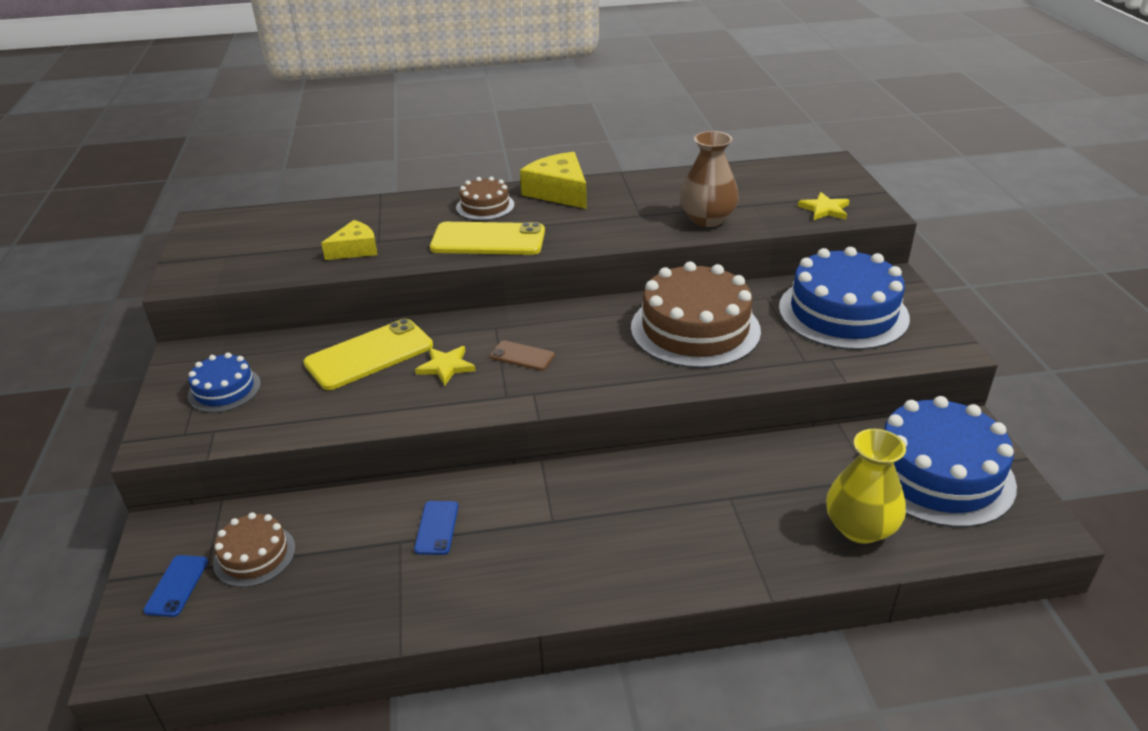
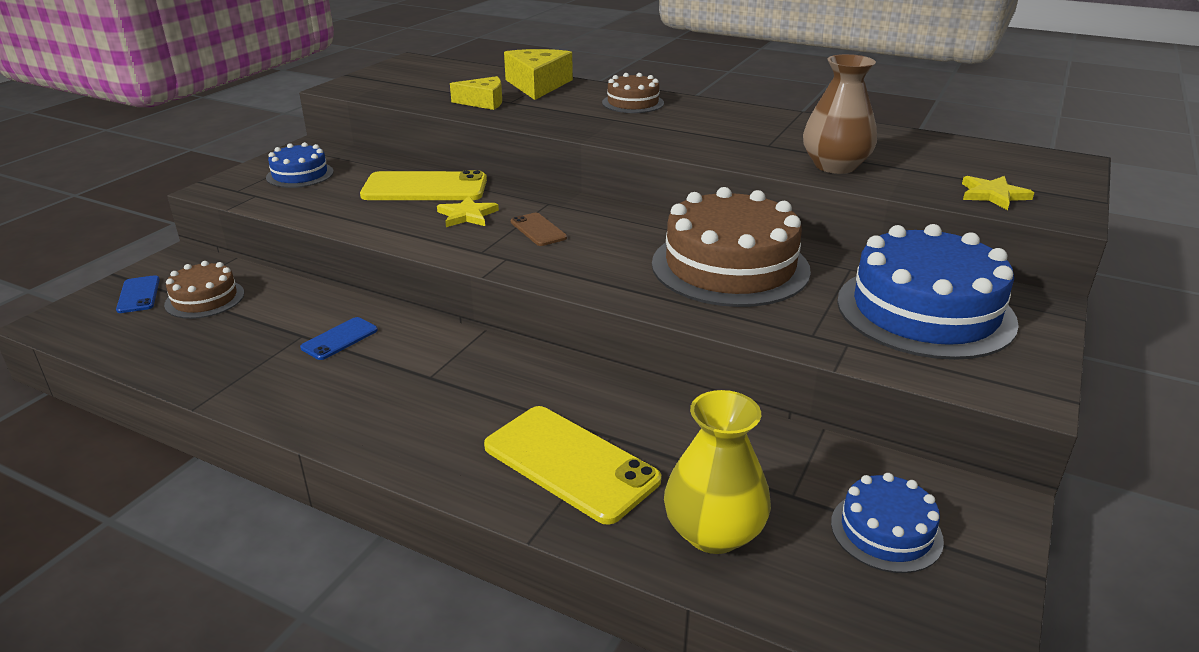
camera: 35 degrees right, 5 degrees down
(177, 585) = (139, 295): blue phone -> blue phone turned 60 degrees counterclockwise
(488, 240) = (597, 124): yellow phone -> yellow phone (570, 463)
(559, 192) = (716, 110): yellow cheese -> yellow cheese (537, 85)
(938, 473) = (886, 531): blue cake -> blue cake, size x0.51

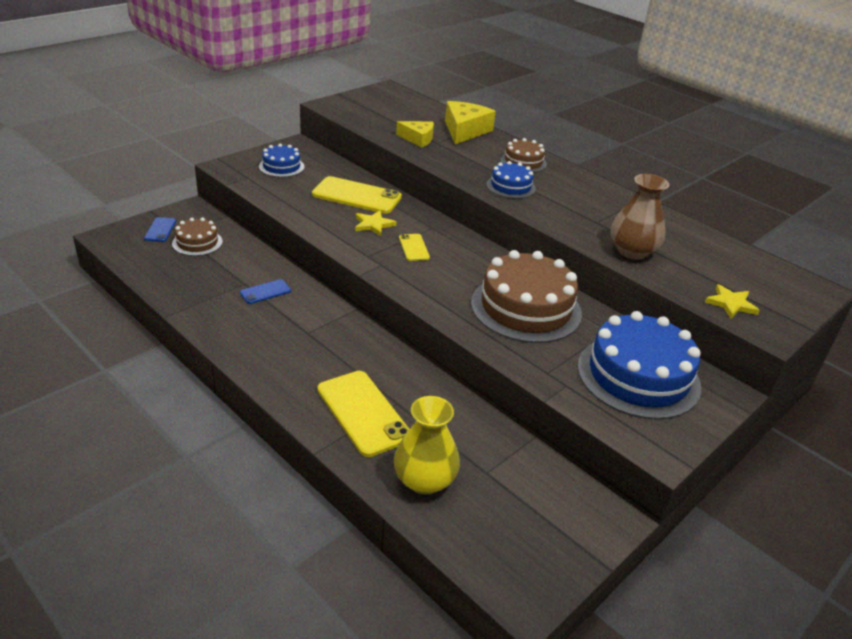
camera: 15 degrees right, 5 degrees up
(538, 230) = (413, 247): brown phone -> yellow phone
(886, 531) = (531, 512): blue cake -> blue cake (510, 186)

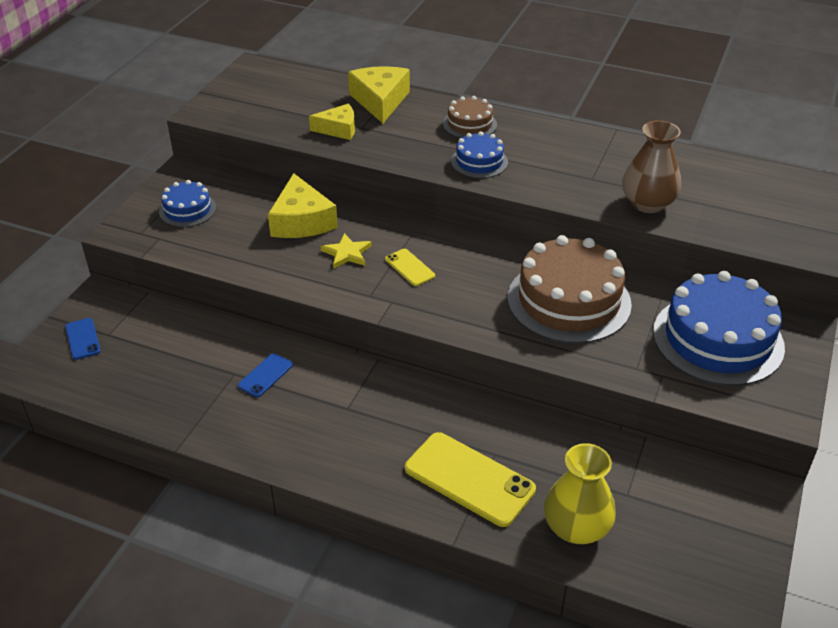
camera: 20 degrees left, 5 degrees up
(197, 242) = (140, 340): brown cake -> none
(357, 196) = (302, 221): yellow phone -> yellow cheese
(731, 304) = (770, 233): yellow star -> none

